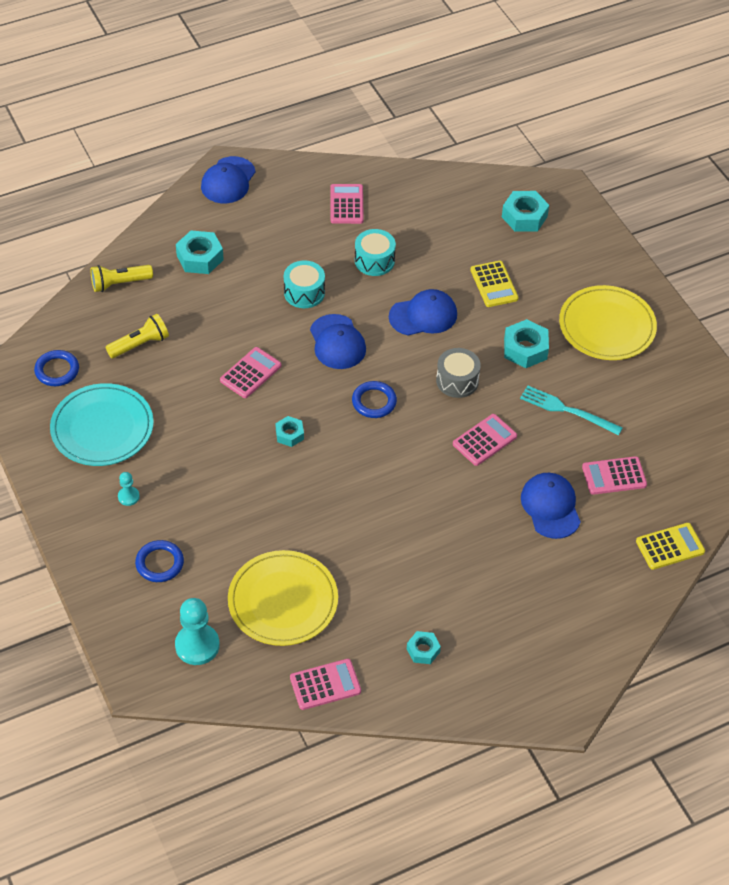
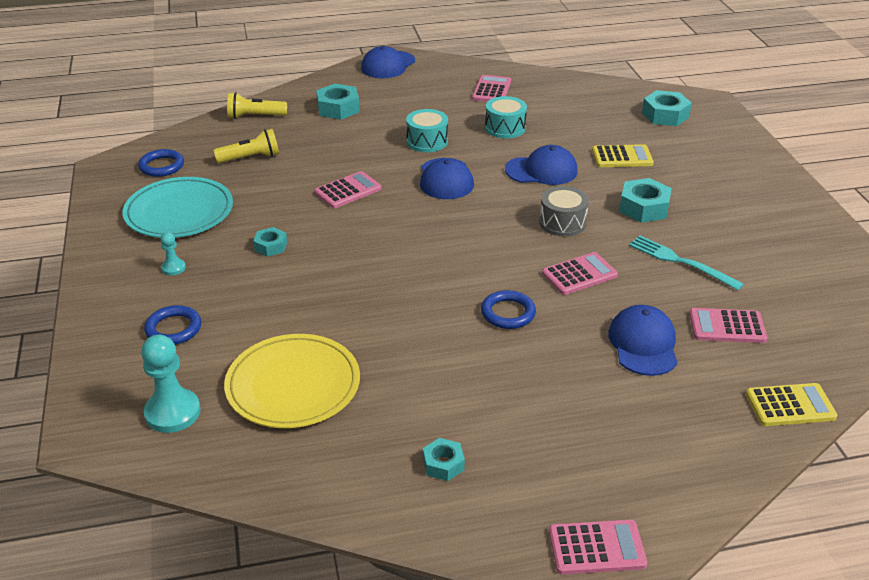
camera: 15 degrees right, 15 degrees down
(289, 434) = (366, 241): turquoise nut -> turquoise nut (271, 246)
(325, 685) = (305, 480): pink calculator -> pink calculator (596, 548)
(374, 402) = (467, 228): blue ring -> blue ring (508, 313)
(494, 284) = (622, 157): yellow calculator -> yellow calculator turned 90 degrees counterclockwise
(607, 326) = (738, 201): yellow plate -> none

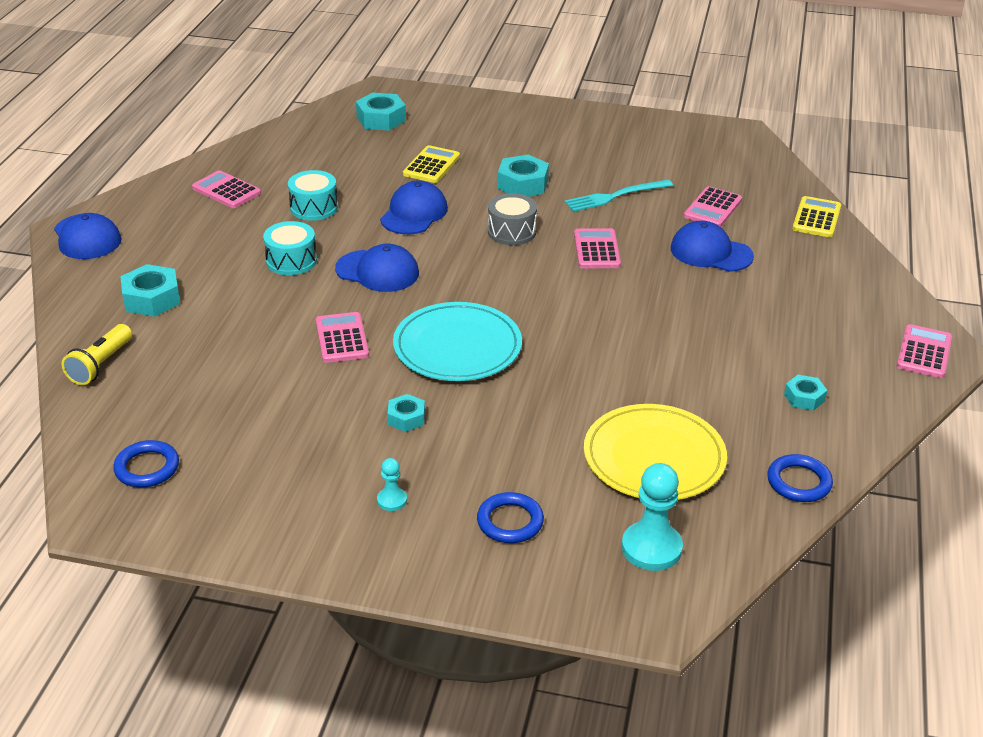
camera: 65 degrees left, 0 degrees up
(179, 212) = (273, 473): turquoise plate -> turquoise plate (457, 347)
(250, 158) = (201, 391): yellow flashlight -> none
(508, 313) = (626, 304): blue ring -> blue ring (799, 482)

